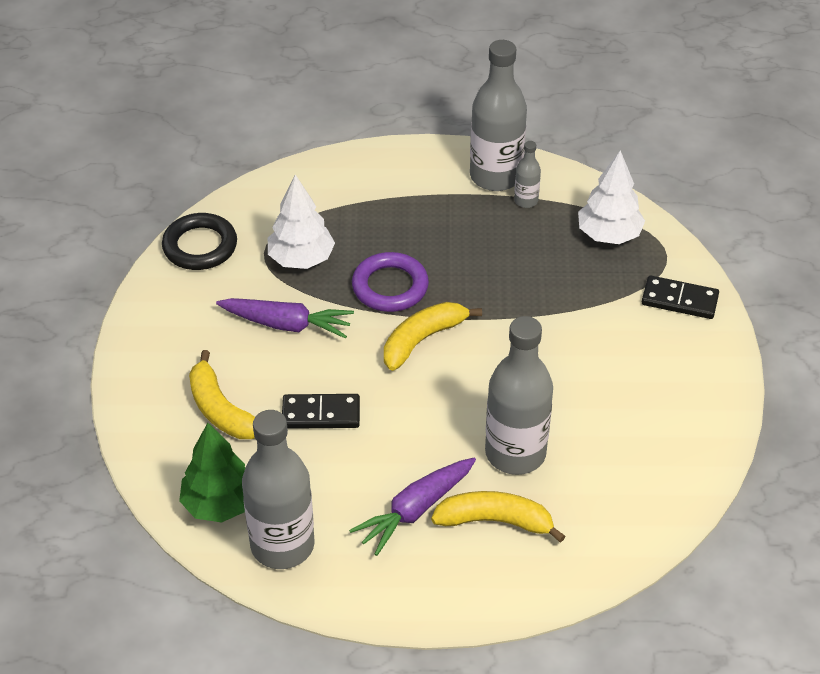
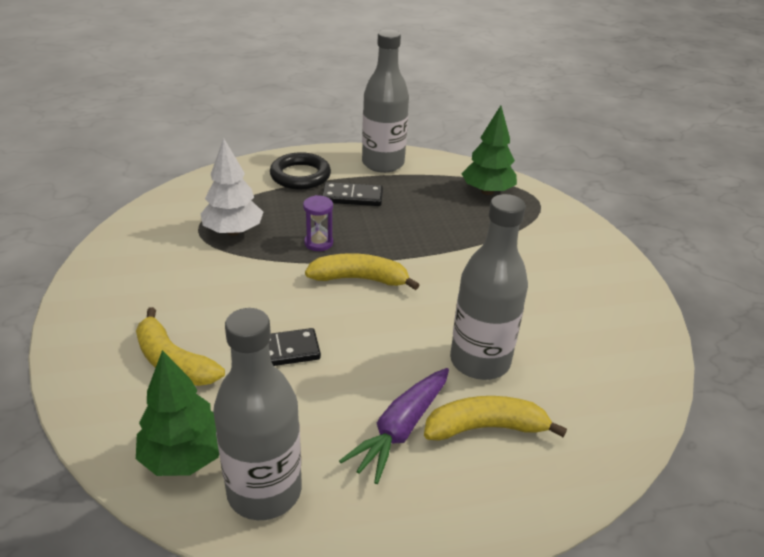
camera: 15 degrees left, 10 degrees down
(200, 246) = (137, 231): black ring -> black ring (300, 175)
(287, 324) = (230, 281): purple carrot -> none
(390, 287) = (318, 243): purple ring -> purple hourglass
(422, 339) = (360, 279): yellow banana -> yellow banana turned 60 degrees clockwise
(526, 201) = (412, 176): grey bottle -> none
(609, 235) = (487, 191): white tree -> green tree
(679, 300) = (564, 228): black domino -> black domino (352, 197)

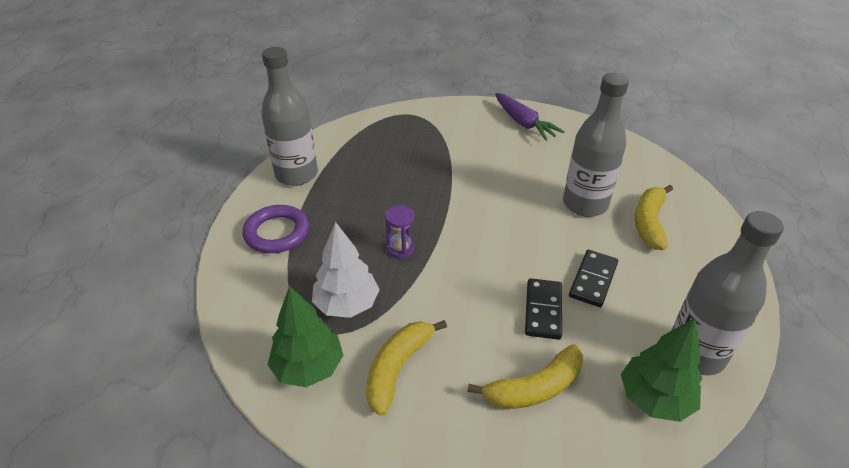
camera: 65 degrees left, 5 degrees up
(300, 175) = (277, 233): black ring -> purple ring
(352, 197) = (340, 208): black domino -> black domino (593, 280)
(360, 279) = (465, 237): yellow banana -> yellow banana (397, 368)
(400, 430) = (645, 263): purple carrot -> purple carrot (524, 123)
(487, 191) = (382, 133): green tree -> green tree (308, 367)

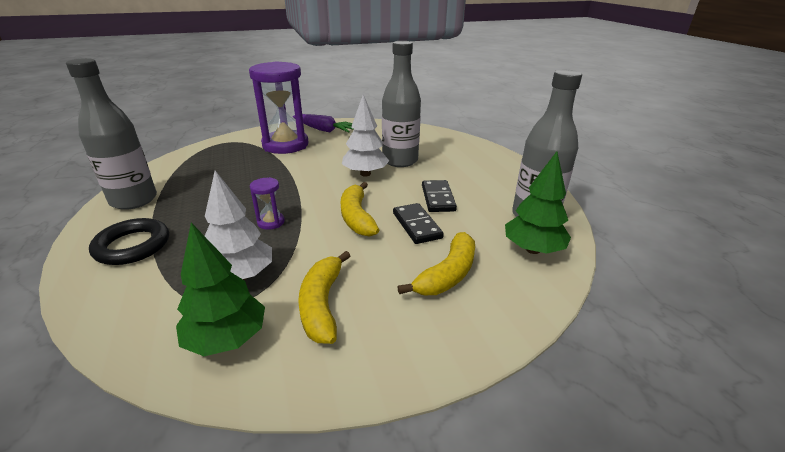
camera: 30 degrees left, 10 degrees down
(277, 233) = (132, 246): purple ring -> black ring
(467, 137) = (285, 145): none -> purple hourglass
(531, 212) = (365, 174): none -> white tree
(649, 222) = (449, 160): yellow banana -> yellow banana (357, 217)

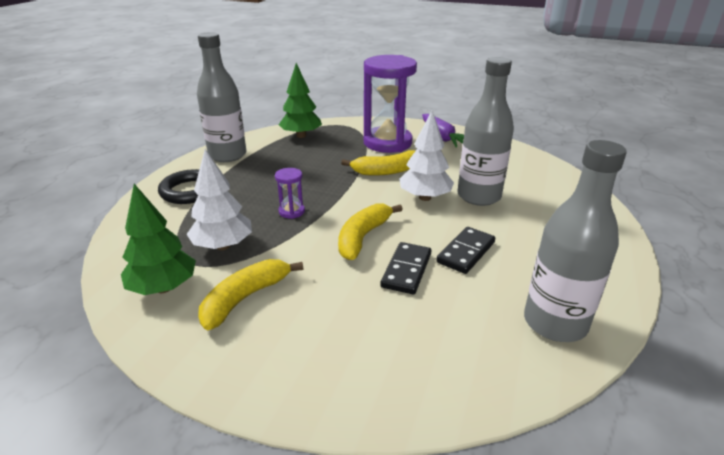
camera: 40 degrees right, 0 degrees up
(447, 274) = (372, 331): yellow banana -> yellow banana (387, 171)
(533, 249) = (497, 356): green tree -> green tree (301, 136)

